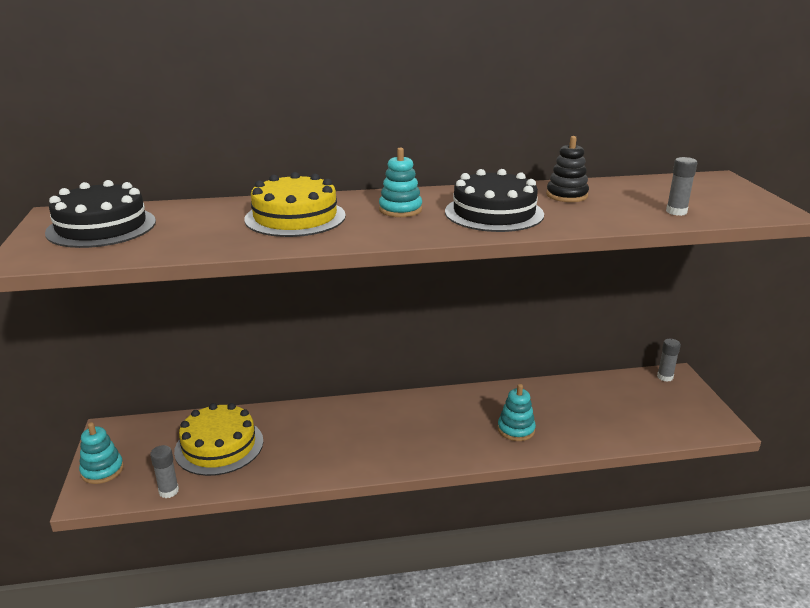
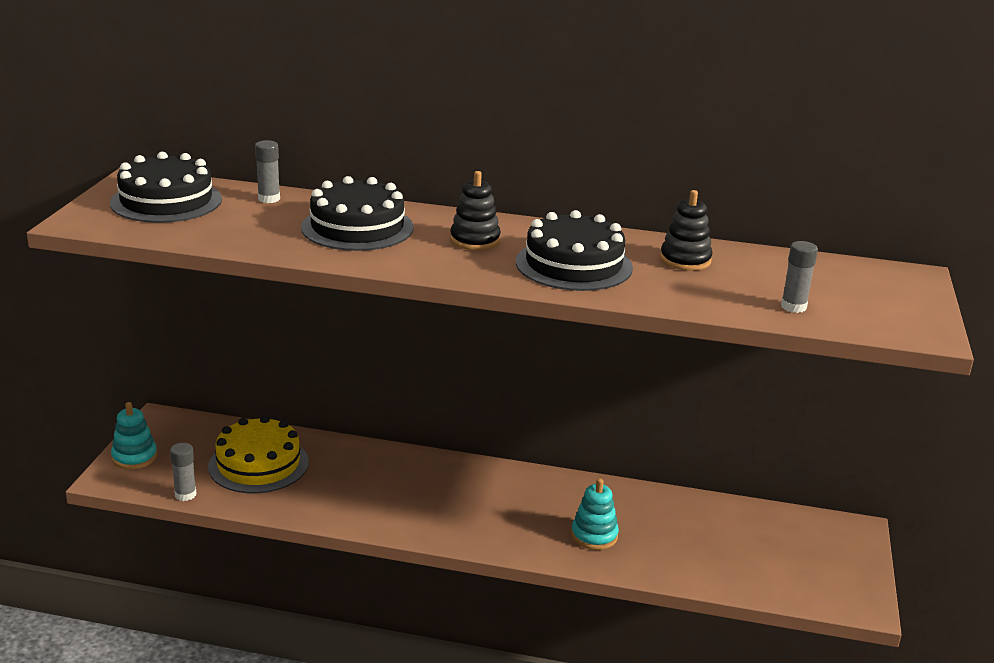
camera: 20 degrees right, 0 degrees up
(295, 217) = (357, 227): yellow cake -> black cake
(400, 210) = (475, 240): turquoise stacking toy -> black stacking toy
(665, 377) = (838, 527): grey glue stick -> grey glue stick (269, 199)

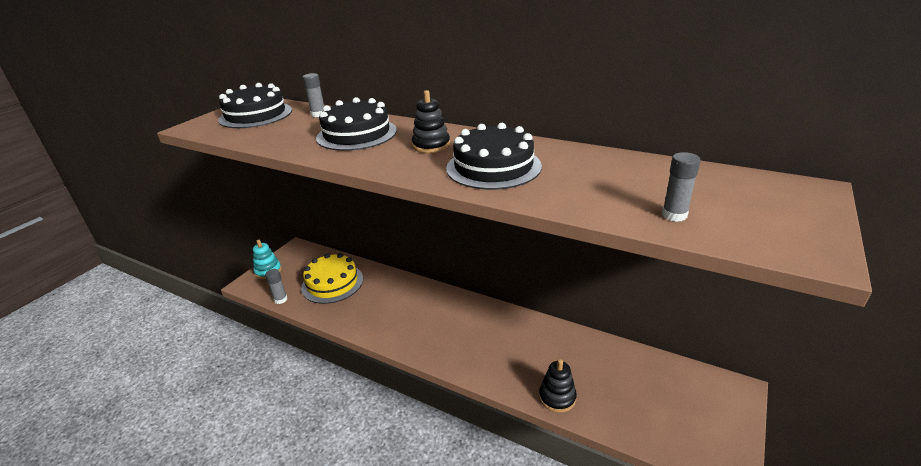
camera: 20 degrees right, 5 degrees up
(594, 535) = (523, 365): turquoise stacking toy -> none
(685, 260) = (590, 166): black stacking toy -> black stacking toy (557, 397)

